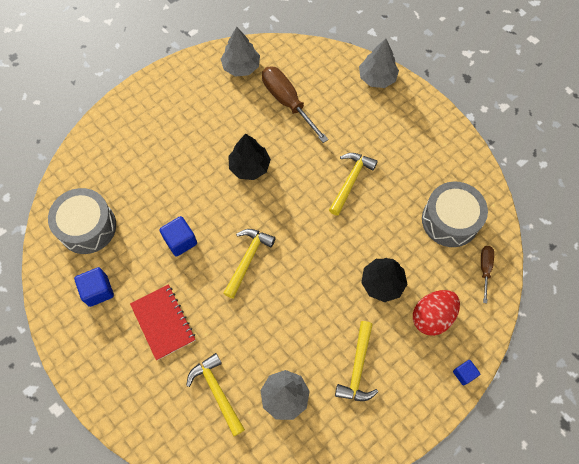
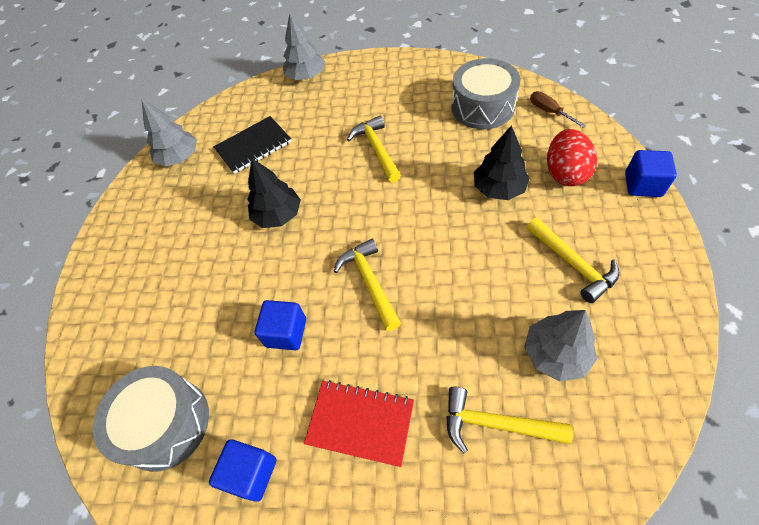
camera: 40 degrees left, 10 degrees down
(288, 102) = (253, 146): brown screwdriver -> black notebook
(464, 374) = (642, 185): blue cube -> blue cube, size x1.60

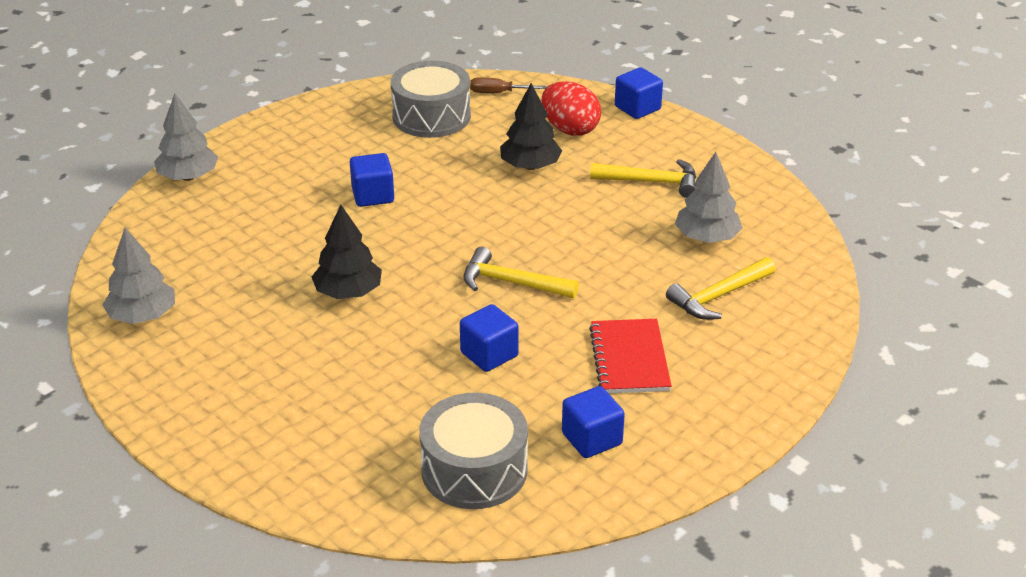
camera: 55 degrees left, 20 degrees down
(253, 146) = (225, 260): black notebook -> none
(360, 423) = (629, 359): red notebook -> red notebook turned 60 degrees counterclockwise
(376, 149) = (373, 195): yellow hammer -> blue cube

